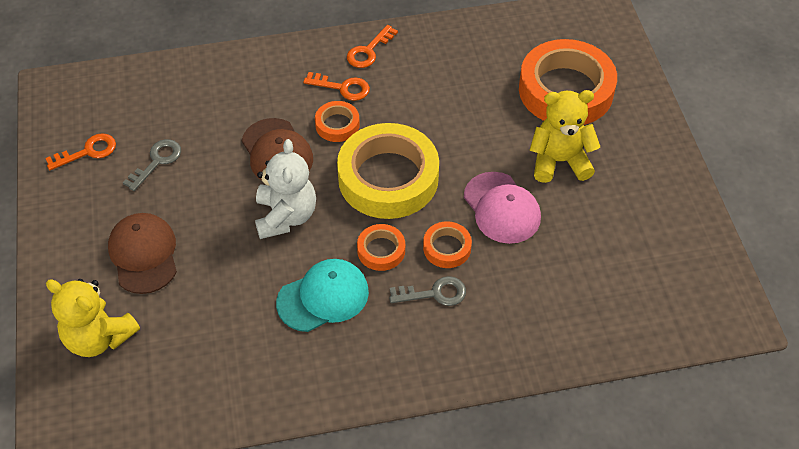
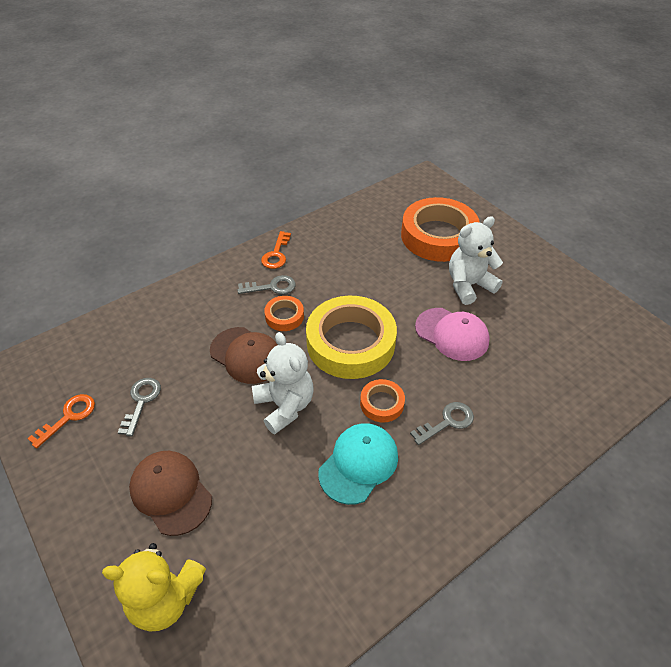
camera: 25 degrees left, 5 degrees down
(343, 88) = (272, 287): orange key -> grey key
(447, 248) = (432, 381): orange tape -> none
(559, 161) = (469, 285): yellow teddy bear -> white teddy bear

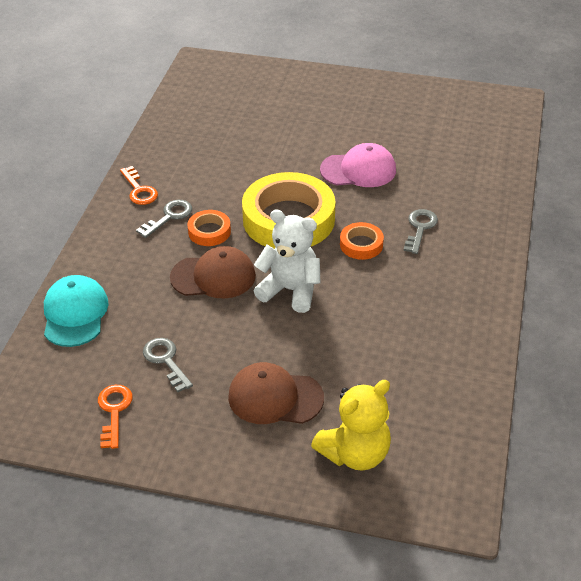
camera: 40 degrees left, 5 degrees down
(358, 464) = (390, 291): turquoise cap -> turquoise cap (75, 314)
(438, 236) = (265, 104): orange tape -> none
(469, 285) = (332, 129): white teddy bear -> none

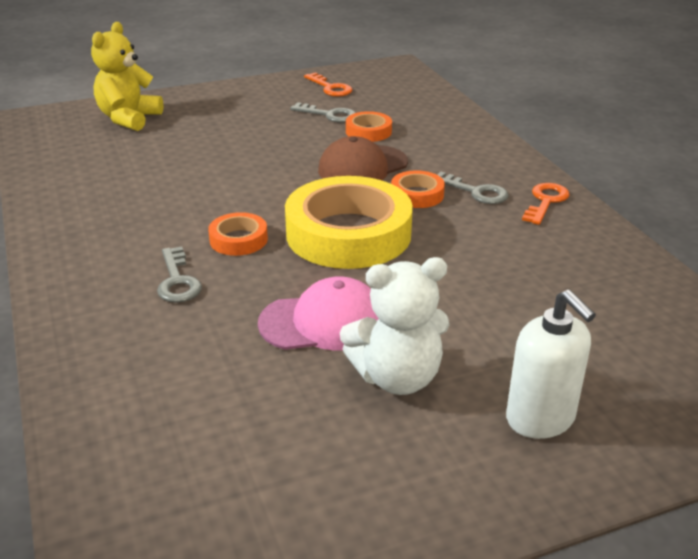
camera: 145 degrees right, 10 degrees down
(75, 314) = (439, 114): turquoise cap -> none
(139, 190) = (546, 201): orange key -> orange key turned 90 degrees clockwise
(161, 318) = (368, 131): none -> orange tape
(169, 217) = (476, 192): grey key -> grey key turned 60 degrees counterclockwise
(275, 397) = (219, 123): brown cap -> none
(290, 290) = (276, 181): white teddy bear -> white teddy bear (397, 377)
(308, 96) = (540, 418): none -> white soap dispenser
(358, 170) = (323, 322): pink cap -> pink cap turned 150 degrees counterclockwise

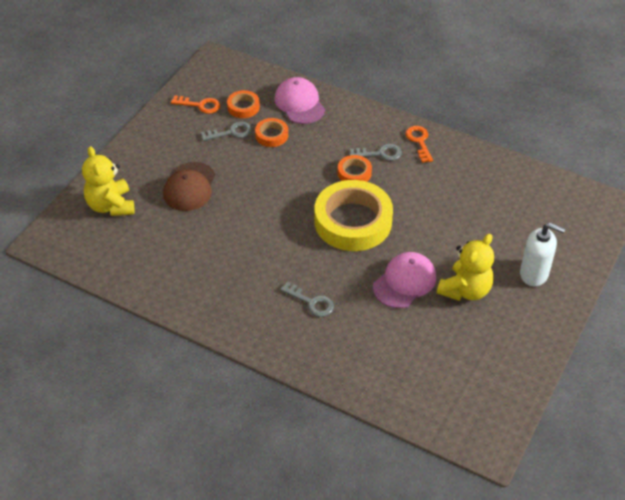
camera: 40 degrees left, 15 degrees up
(238, 239) = (305, 259): orange tape -> orange tape (243, 107)
(362, 166) = (302, 167): brown cap -> brown cap (189, 187)
(397, 377) = (465, 290): white teddy bear -> yellow teddy bear
(438, 121) = (299, 103): none -> pink cap

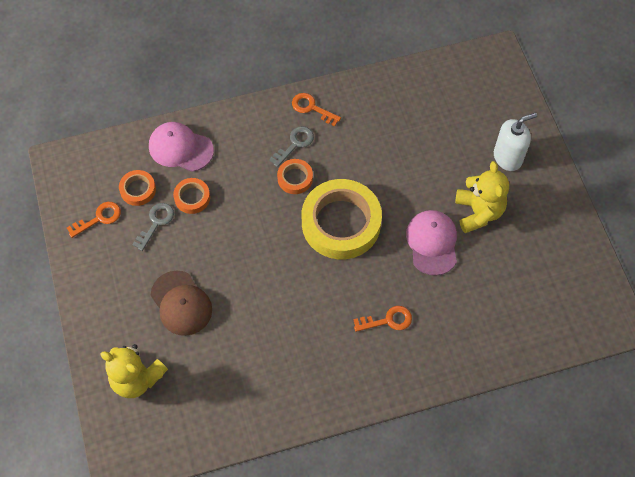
camera: 45 degrees left, 15 degrees up
(311, 302) = (388, 320): grey key -> orange key

